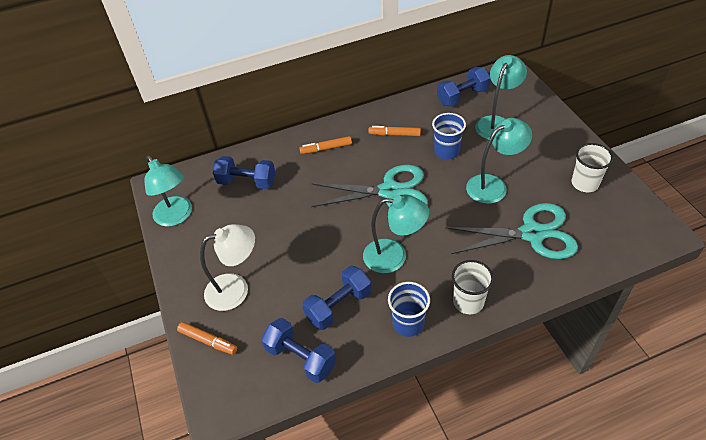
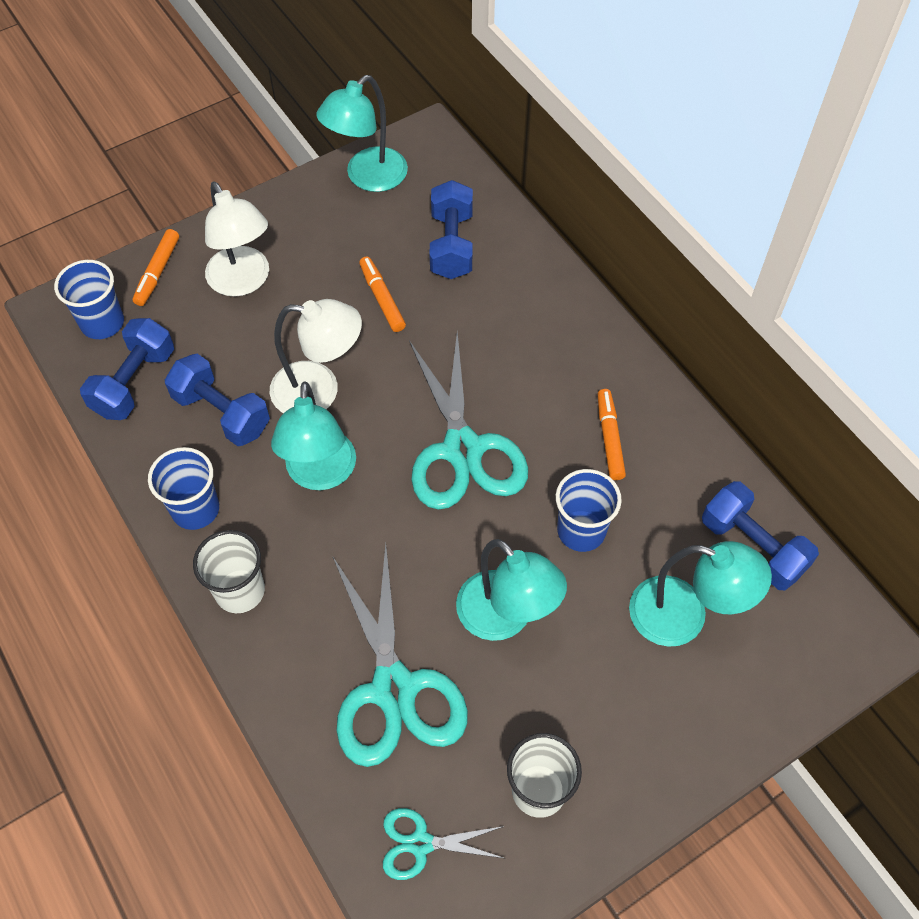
camera: 75 degrees right, 10 degrees up
(242, 378) = (102, 323): none -> blue cup
(326, 148) = (550, 337): orange marker -> orange marker (382, 298)
(334, 253) = (319, 391): none -> white lamp
(615, 230) = (420, 843): none -> turquoise scissors

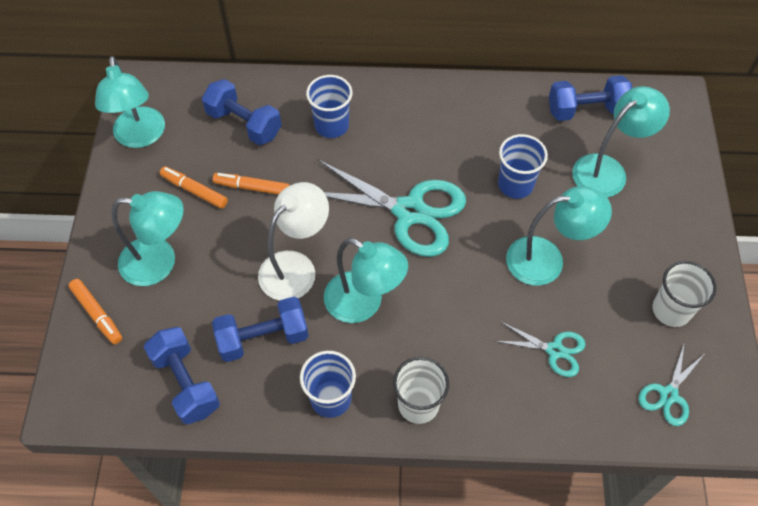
camera: 55 degrees left, 0 degrees up
(102, 323) = (110, 377): blue cup -> blue cup (331, 125)
(243, 282) = (159, 262): white lamp -> turquoise lamp
(393, 689) = (555, 350): turquoise scissors -> turquoise scissors, size x0.50
(609, 438) = (462, 131): orange marker -> orange marker (194, 190)

